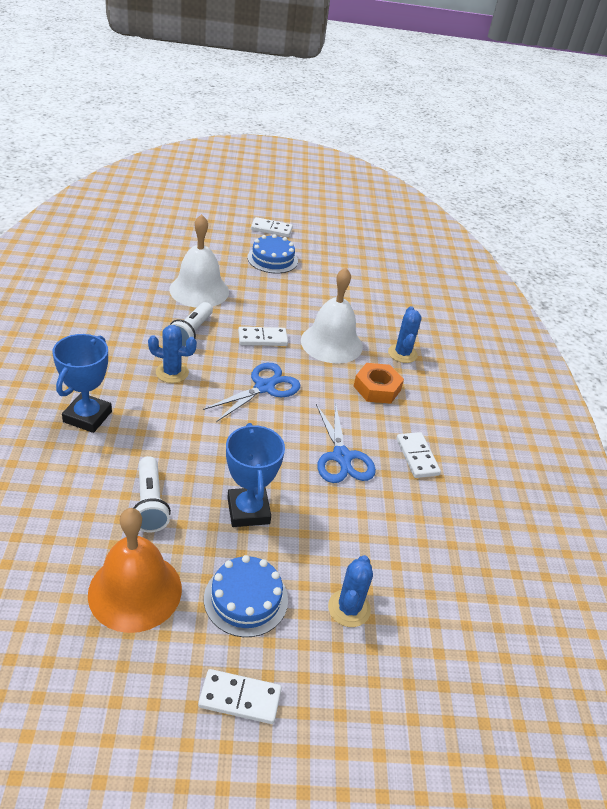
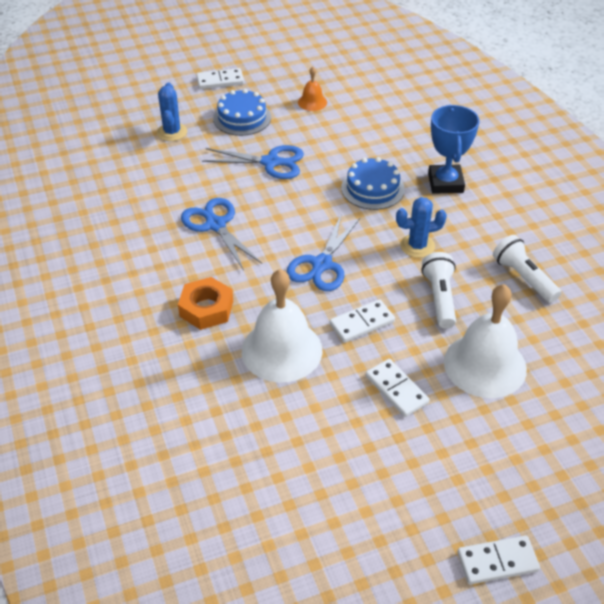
camera: 165 degrees right, 5 degrees up
(135, 591) = (312, 102): orange bell -> orange bell, size x0.48
(150, 504) = (343, 144): white flashlight -> white flashlight (523, 277)
(248, 511) = (271, 162): blue trophy -> blue scissors
(272, 259) = (443, 477): blue cake -> blue cake (372, 188)
(402, 354) = (190, 370): blue cactus -> none
(417, 457) = (145, 249): white domino -> white domino (396, 389)

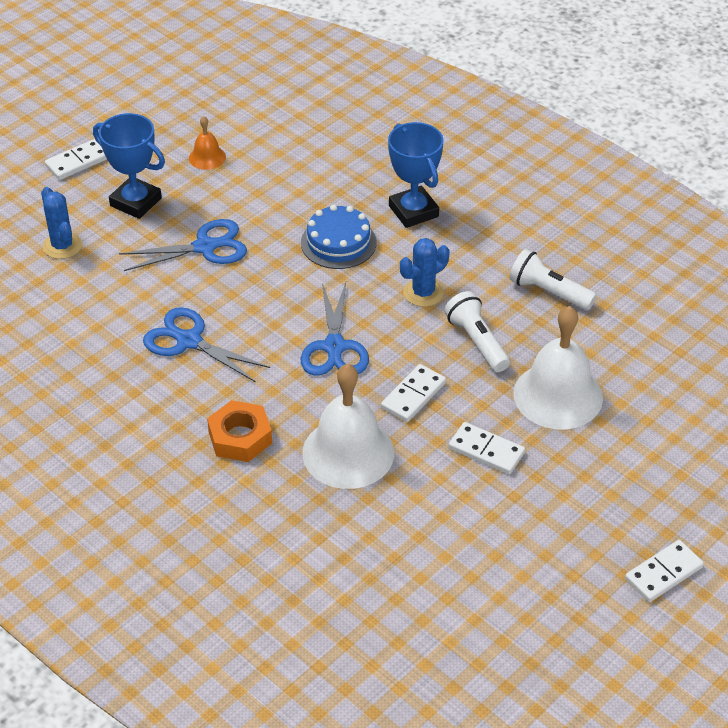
camera: 25 degrees left, 0 degrees up
(242, 118) = (135, 202): blue cake -> blue trophy

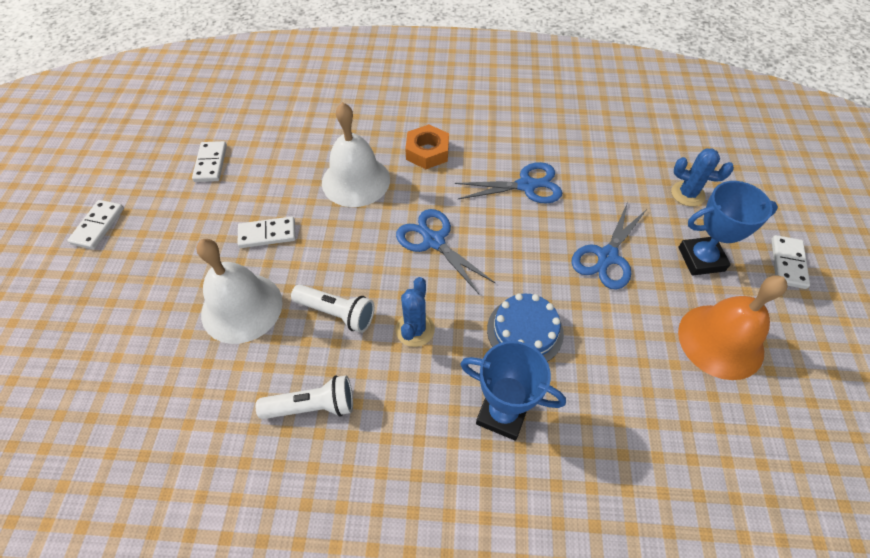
camera: 140 degrees right, 10 degrees up
(207, 157) = (720, 341): orange bell -> orange bell, size x2.09
(413, 395) = (348, 241): white domino -> white domino (210, 163)

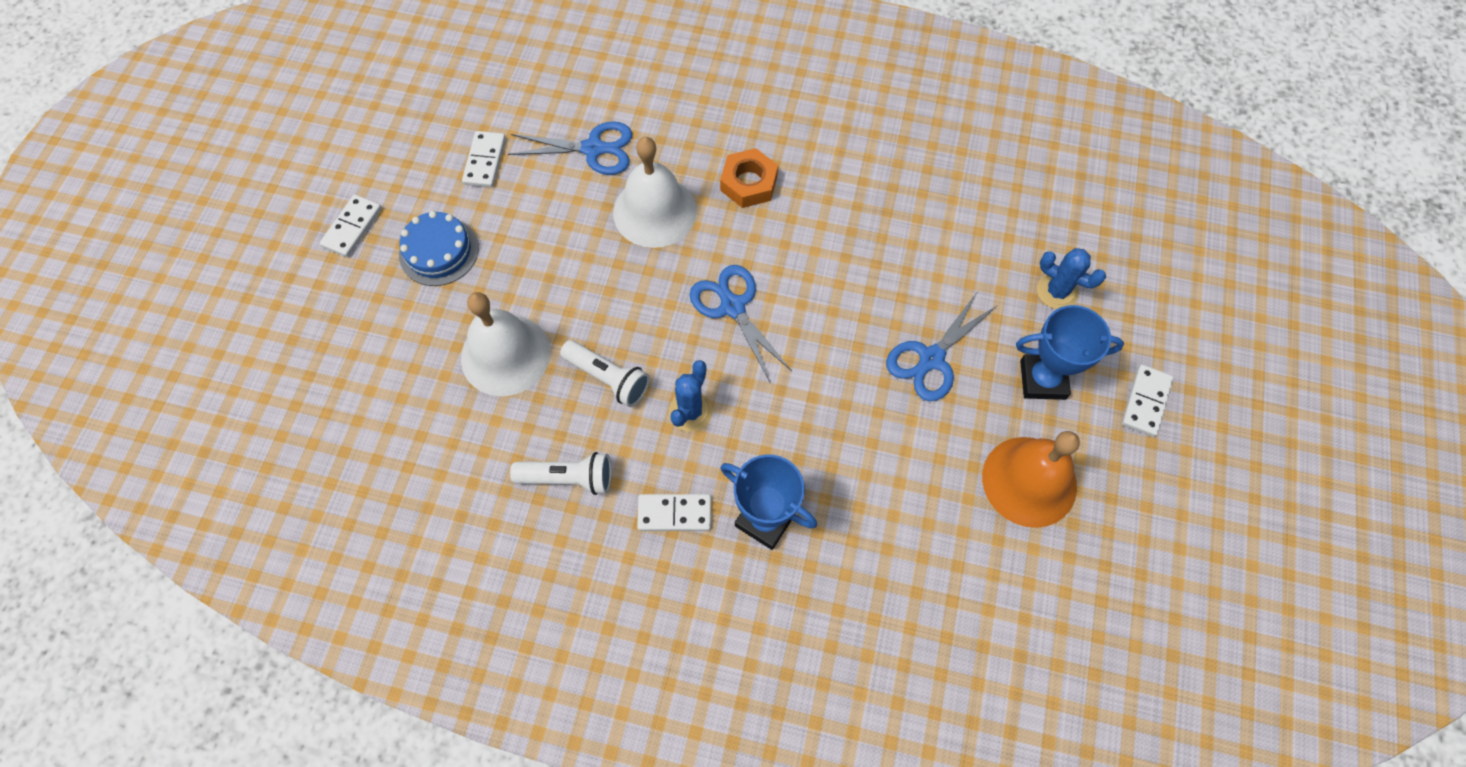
camera: 10 degrees right, 10 degrees up
(267, 234) = (542, 268): white domino -> white domino (674, 513)
(525, 331) = (812, 433): blue cake -> blue cake (439, 251)
(526, 185) = (860, 249): blue scissors -> blue scissors (593, 149)

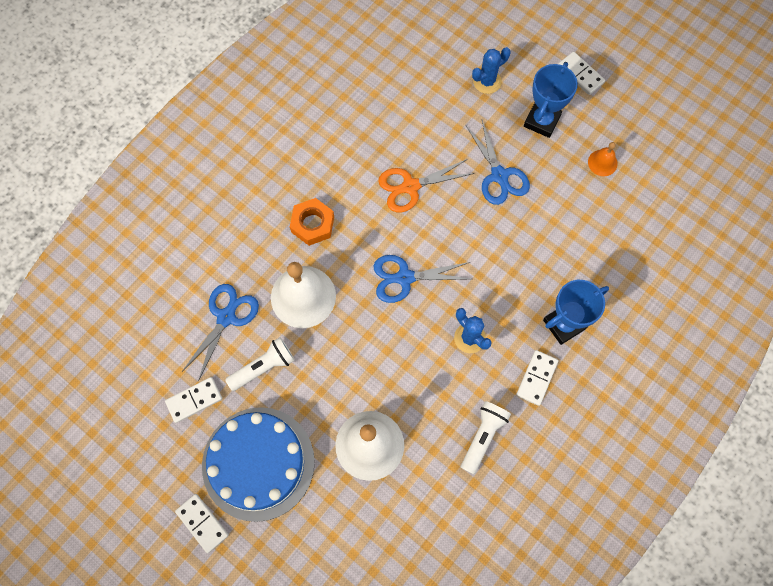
camera: 65 degrees left, 5 degrees up
(439, 251) = (258, 463): blue cake -> blue cake, size x1.74
(485, 161) = (194, 400): white domino -> white domino turned 60 degrees counterclockwise
(608, 378) = (421, 381): white flashlight -> white flashlight (264, 367)
(856, 264) = (410, 186): none -> orange scissors
(1029, 481) = (602, 162): orange bell -> orange bell, size x0.48

